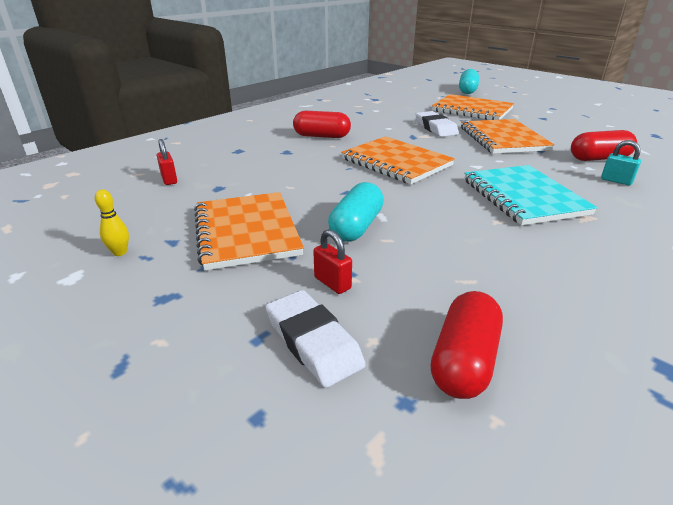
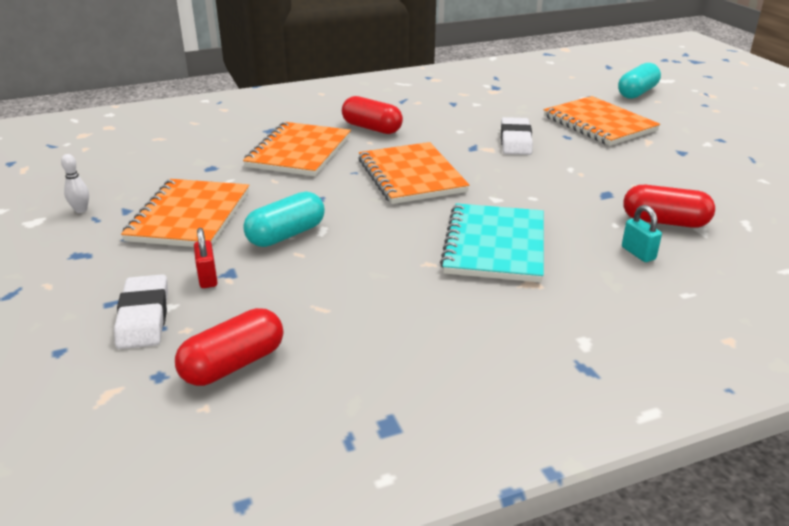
camera: 25 degrees right, 0 degrees up
(120, 252) = (81, 210): yellow bowling pin -> white bowling pin
(169, 180) = (178, 150): red padlock -> none
(502, 139) = (578, 171): orange notebook -> orange notebook (299, 152)

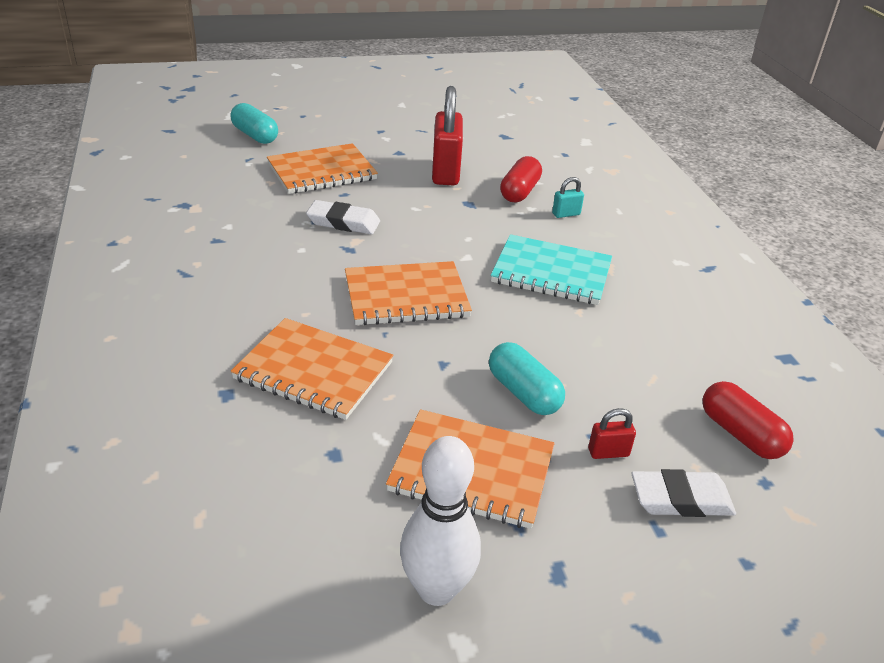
camera: 85 degrees left, 5 degrees up
(81, 210) = (436, 589): white bowling pin -> white bowling pin, size x2.34
(372, 128) = (265, 307): red capsule -> none
(663, 178) = (445, 172): none -> red padlock

